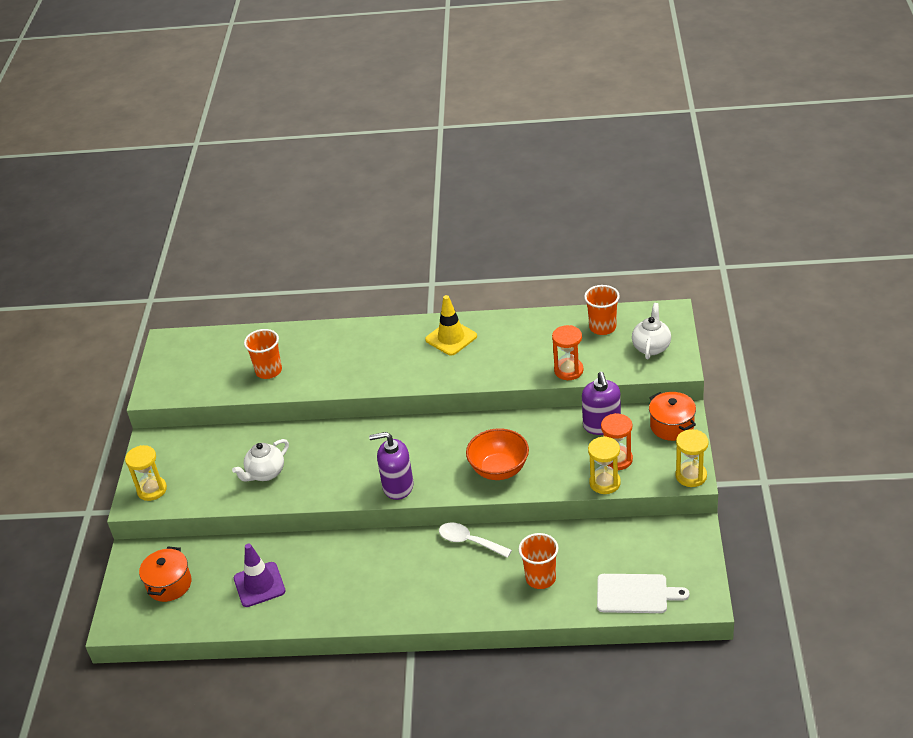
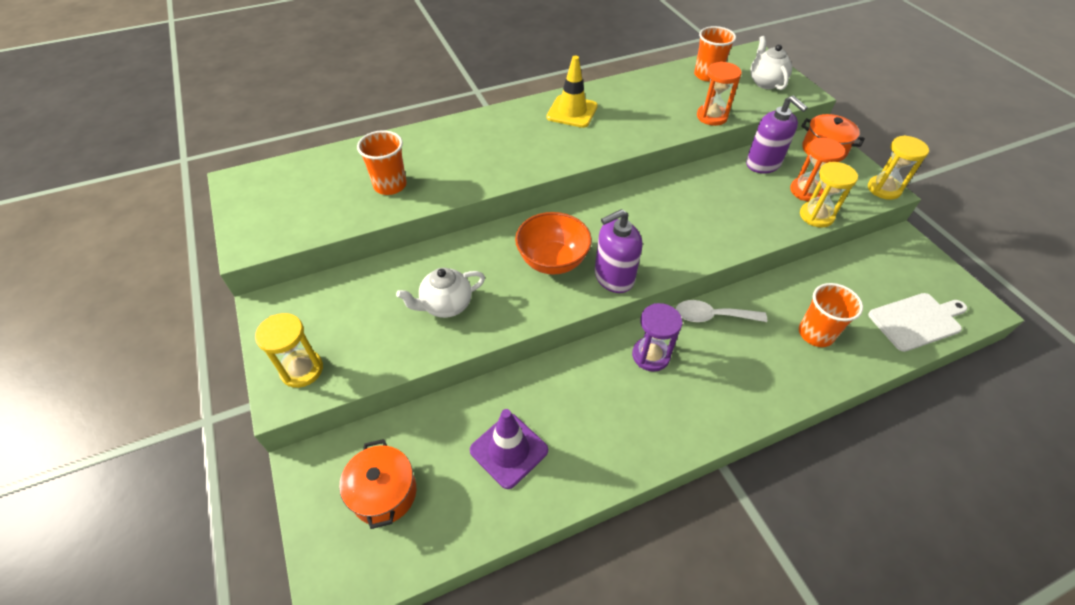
camera: 30 degrees left, 10 degrees up
(265, 473) = (446, 305): white teapot -> white teapot turned 45 degrees clockwise
(399, 555) = (650, 355): none -> purple hourglass
(499, 469) = (705, 230): orange bowl -> orange bowl (552, 261)

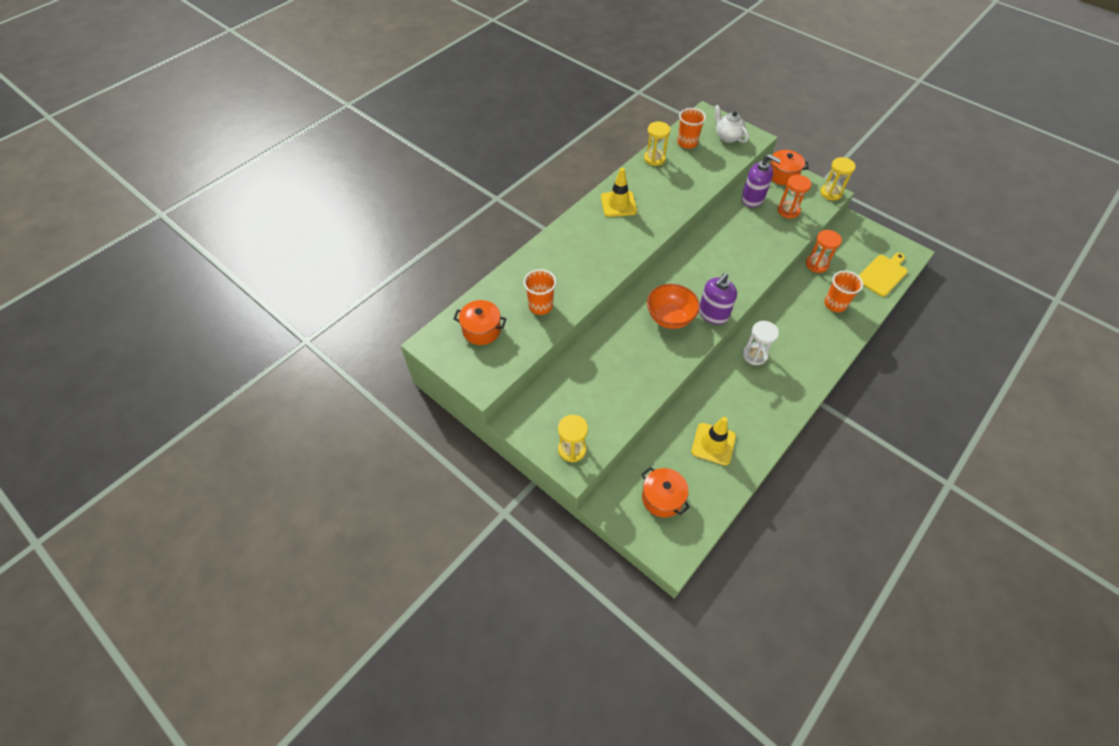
camera: 25 degrees left, 5 degrees up
(302, 187) = (481, 330): none -> orange pot
(446, 305) = (627, 373): white teapot -> none
(509, 450) = (713, 444): purple traffic cone -> yellow traffic cone
(650, 355) = (754, 355): purple hourglass -> white hourglass
(711, 117) = (710, 177): orange hourglass -> orange hourglass (816, 264)
(712, 316) = (774, 316): white spoon -> none
(816, 216) = (803, 227): yellow hourglass -> yellow hourglass (654, 159)
(917, 321) = (883, 274): white cutting board -> yellow cutting board

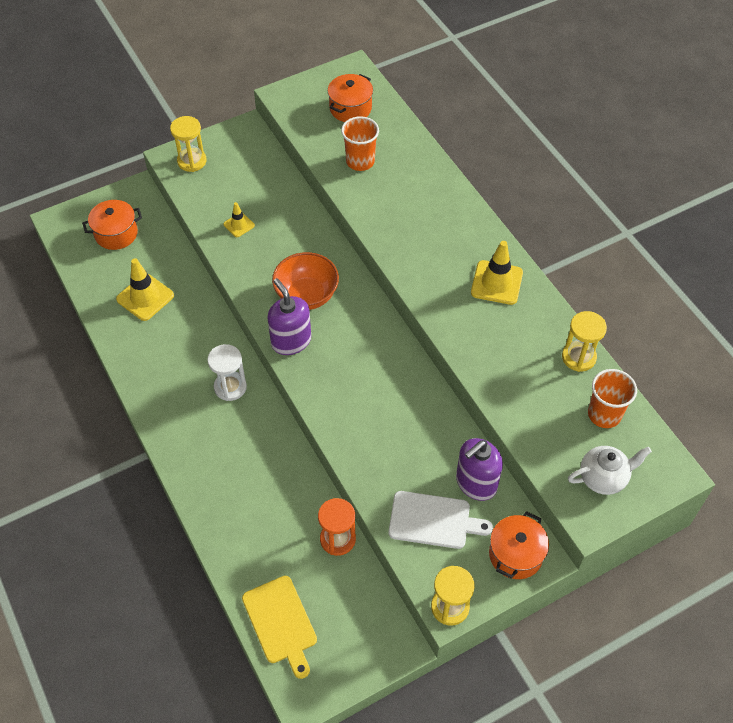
camera: 110 degrees right, 0 degrees up
(626, 385) = (239, 225): none -> yellow traffic cone
(788, 211) = (433, 521): orange hourglass -> white cutting board
(835, 304) = (260, 523): orange cup -> none

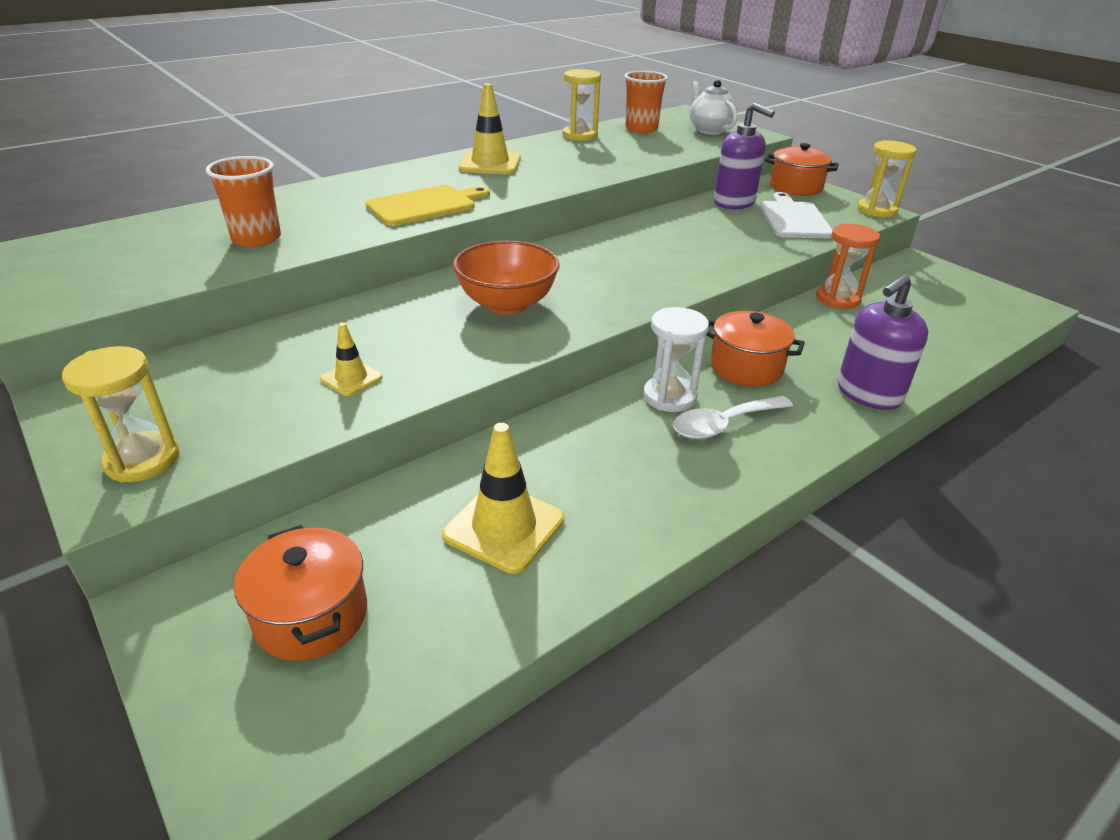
camera: 100 degrees left, 20 degrees down
(197, 408) = (723, 424): none -> white spoon
(280, 623) = (969, 325): yellow cutting board -> yellow cutting board (425, 205)
(291, 341) = (595, 310): purple soap dispenser -> purple soap dispenser (868, 394)
(350, 108) = (119, 251): orange pot -> orange pot (746, 367)

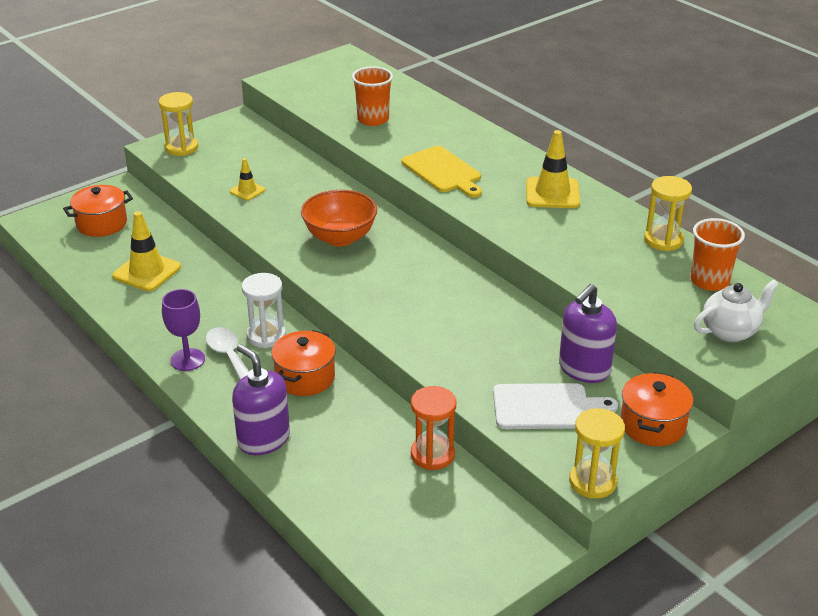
camera: 90 degrees right, 0 degrees up
(737, 463) = (187, 360): none -> purple goblet

